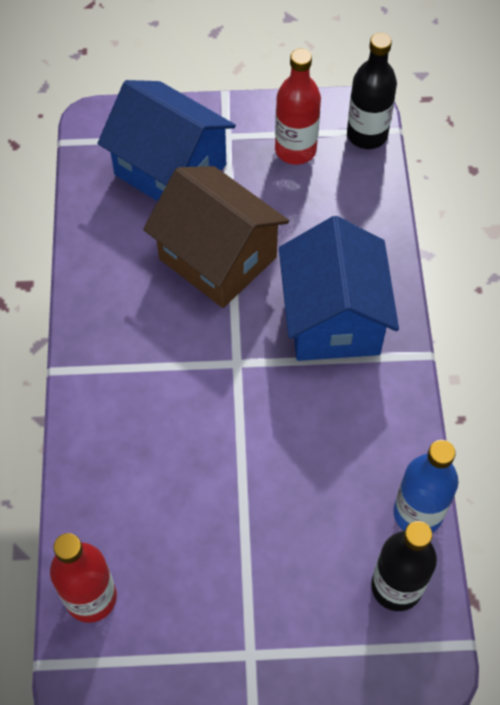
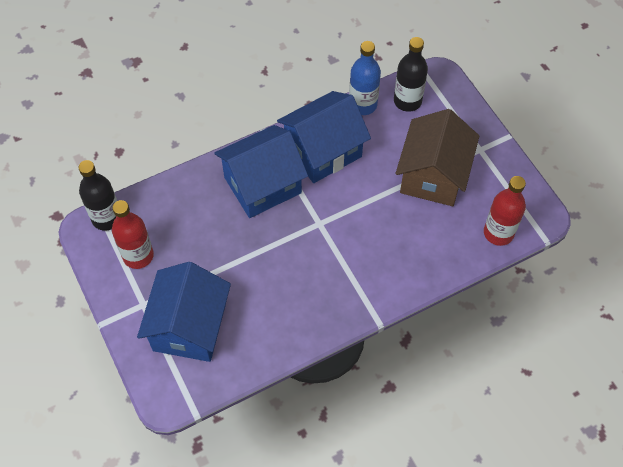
camera: 115 degrees left, 0 degrees up
(218, 258) = (249, 265): brown house -> brown house (433, 175)
(355, 418) = (323, 151): none -> blue house

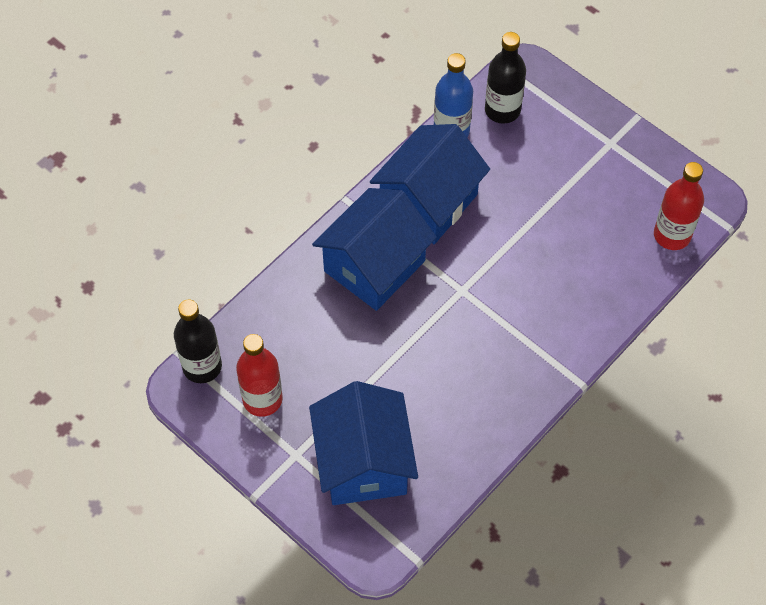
camera: 20 degrees left, 0 degrees up
(433, 175) = (570, 191): brown house -> none

